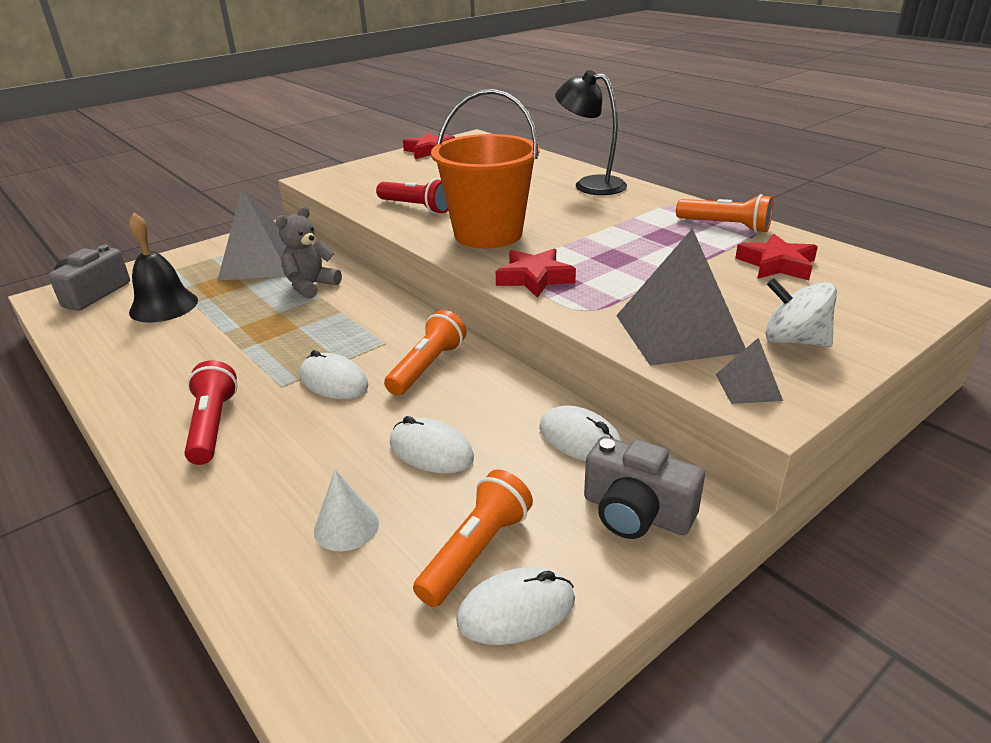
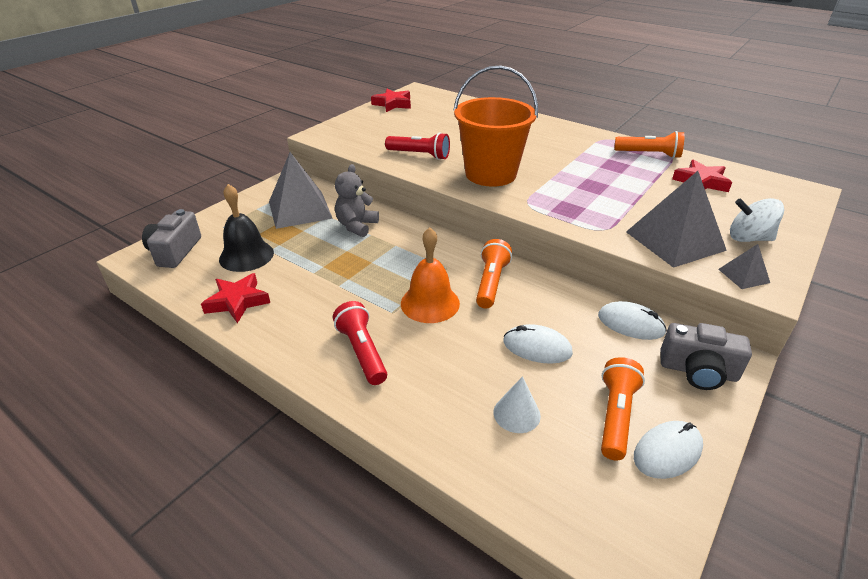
camera: 15 degrees left, 5 degrees up
(334, 381) = (430, 303): white mouse -> orange bell
(534, 278) = (550, 207): red star -> red star (237, 301)
(590, 185) = (534, 126): black lamp -> none

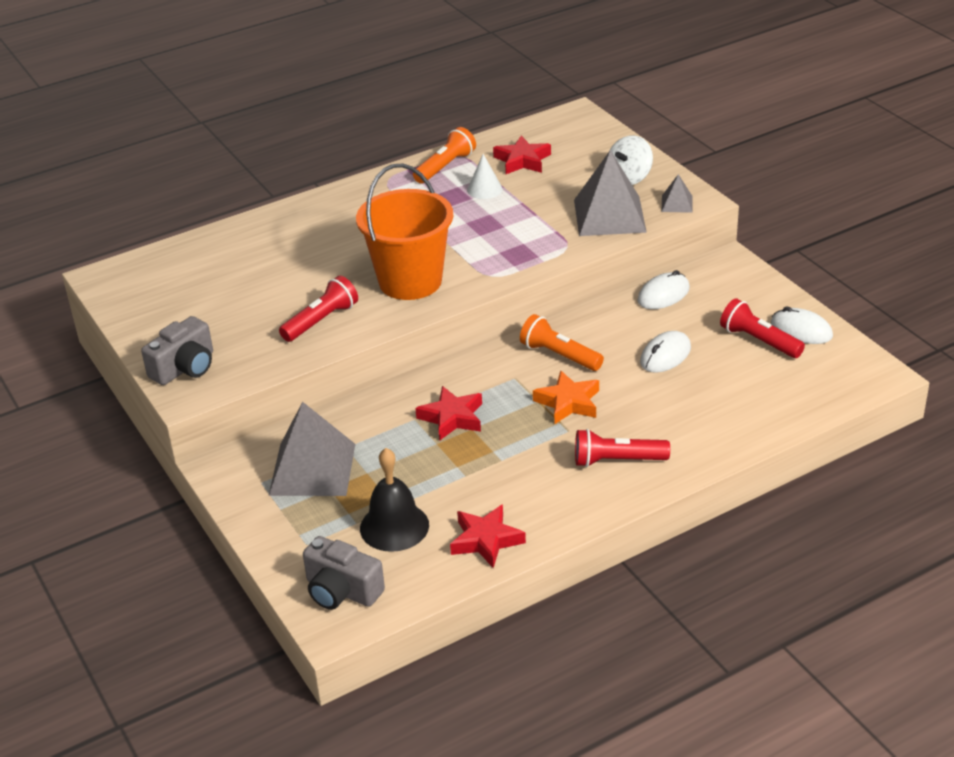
camera: 65 degrees left, 0 degrees up
(356, 226) = (387, 427): grey teddy bear -> none
(393, 104) = (135, 310): red star -> red star (452, 418)
(430, 303) = (568, 402): orange bell -> orange star
(516, 413) = (734, 389): white cone -> white cone (484, 189)
(616, 416) = (759, 341): orange flashlight -> red flashlight
(667, 452) = (801, 330): white mouse -> white mouse turned 45 degrees counterclockwise
(698, 371) = (733, 283): grey camera -> grey camera (185, 368)

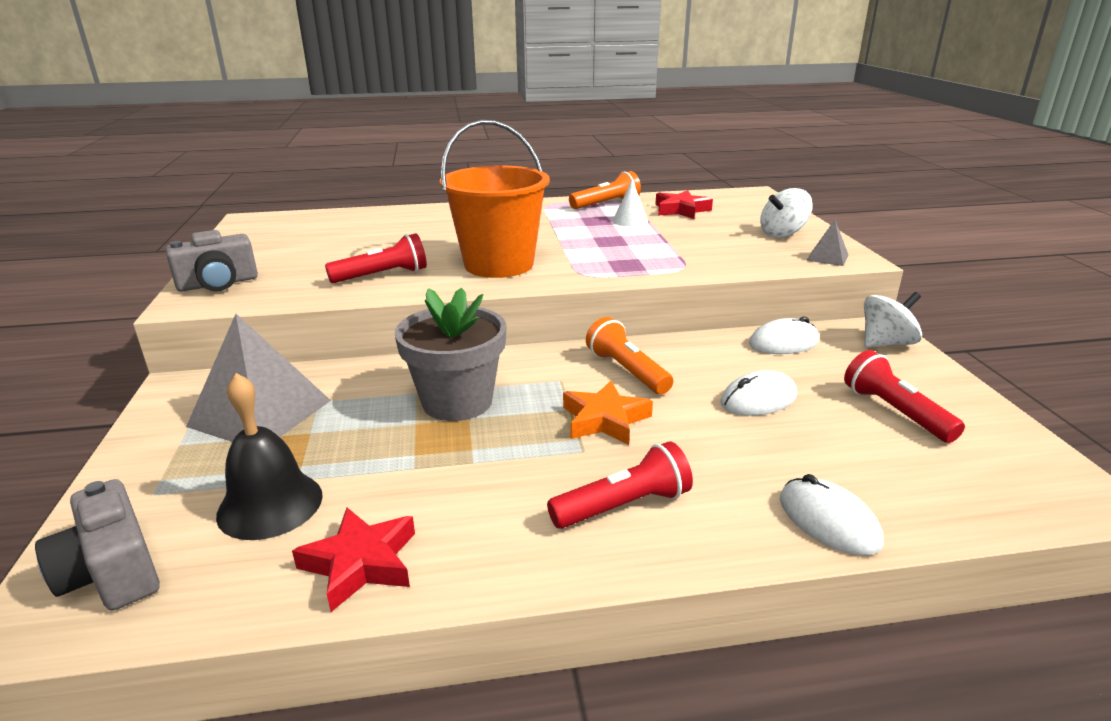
camera: 20 degrees right, 10 degrees down
(452, 418) = (457, 401): red star -> grey flower pot
(609, 216) = (745, 254): grey pyramid -> none
(617, 460) = (624, 506): red flashlight -> red flashlight turned 135 degrees clockwise
(738, 275) = (886, 343): none -> white spinning top
(801, 330) = (961, 413): white mouse -> white mouse (828, 521)

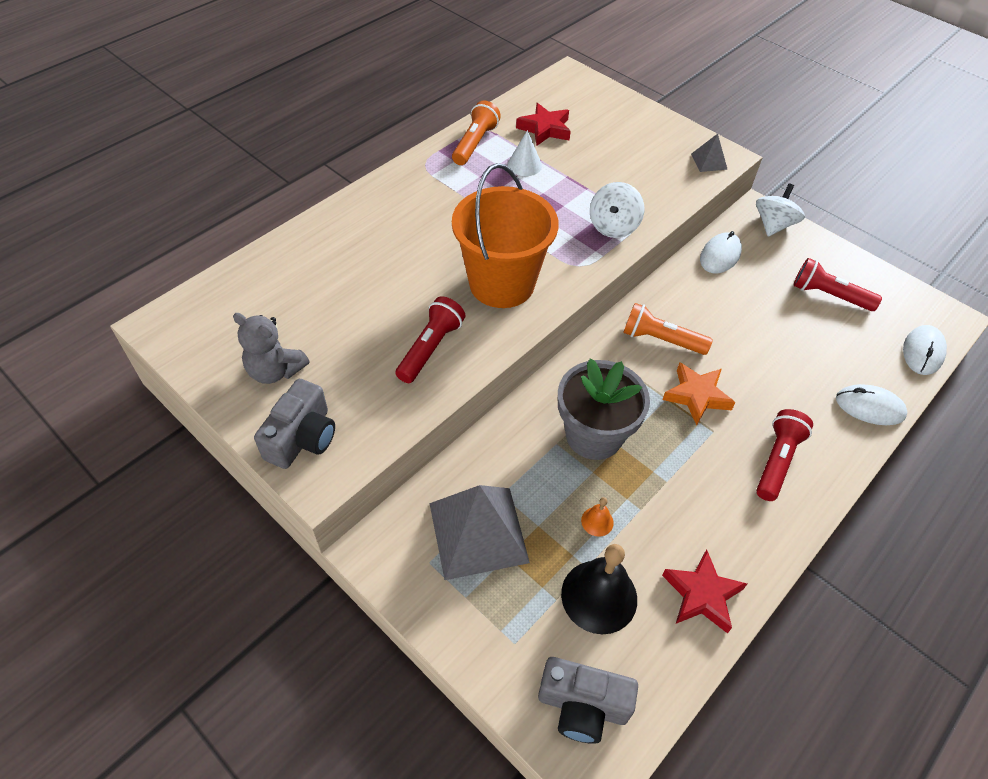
camera: 40 degrees left, 25 degrees up
(267, 253) = (275, 371): none -> grey teddy bear
(361, 455) = (597, 521): none -> orange bell
(758, 399) = (757, 324): white mouse -> white mouse (922, 352)
(782, 234) = (651, 138): white spinning top -> white spinning top (613, 226)

